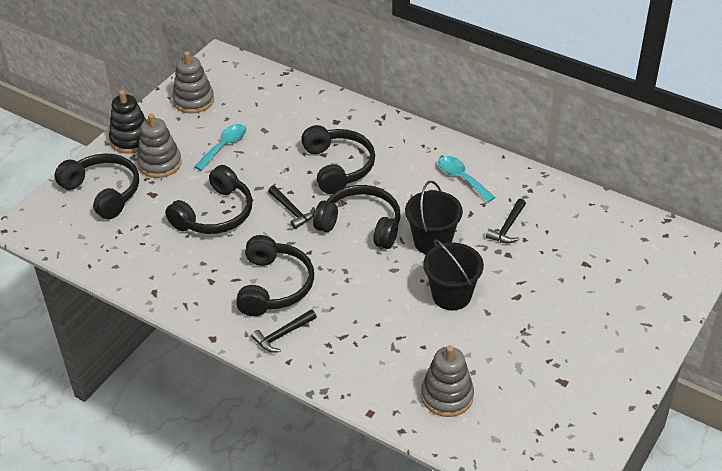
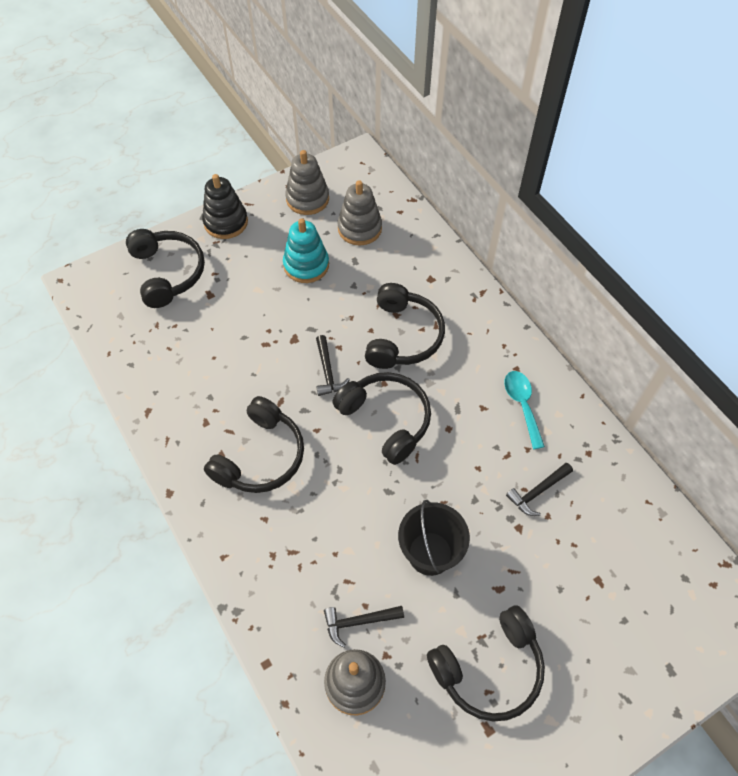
camera: 25 degrees right, 15 degrees up
(160, 163) = (236, 261): grey stacking toy -> grey stacking toy (359, 228)
(215, 214) = (253, 343): black headphones -> black headphones (489, 669)
(224, 146) = (306, 265): turquoise spoon -> turquoise stacking toy
(282, 335) = (235, 521): black hammer -> black hammer (358, 622)
(432, 242) = (447, 474): black bucket -> none

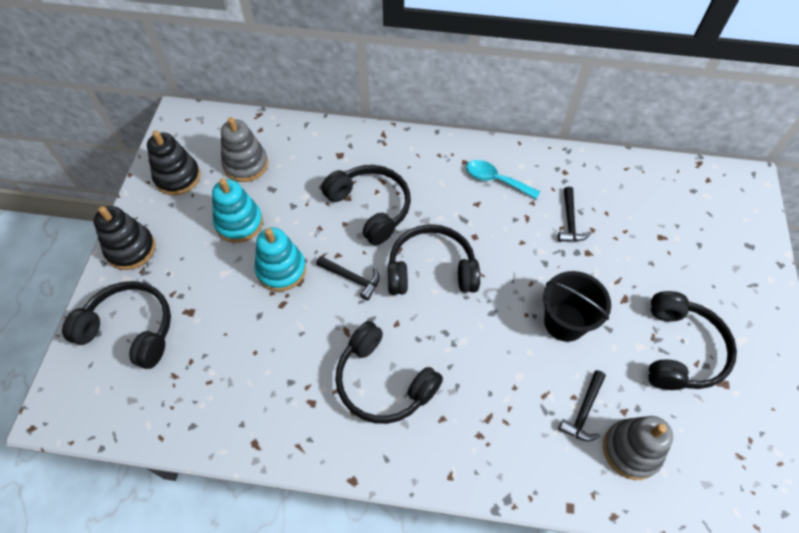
camera: 50 degrees left, 0 degrees up
(260, 456) = (383, 382): black headphones -> black headphones turned 150 degrees clockwise
(292, 321) = (281, 270): none -> turquoise stacking toy
(307, 199) = (177, 177): grey stacking toy -> black stacking toy

